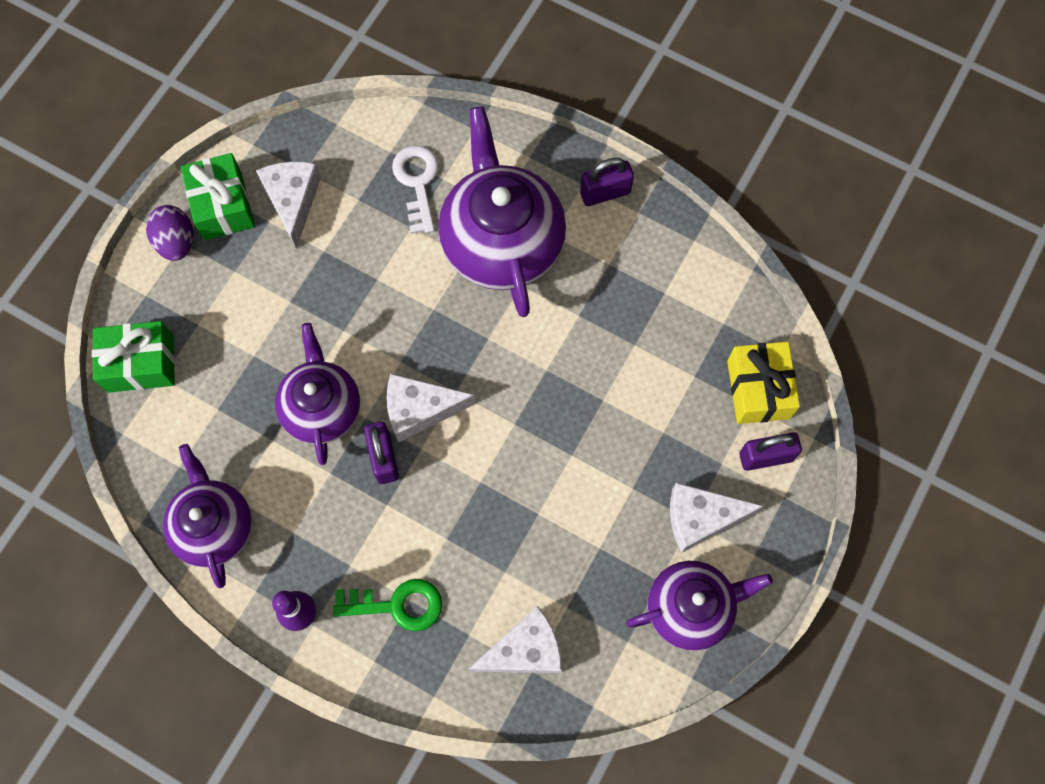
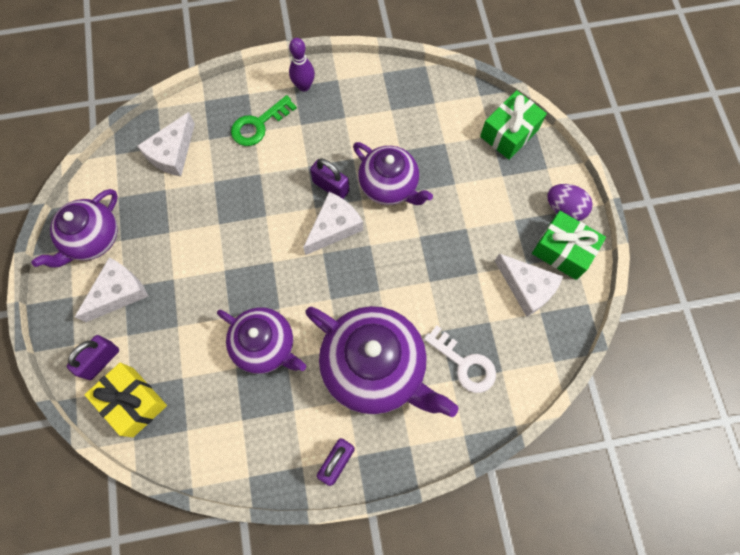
camera: 140 degrees right, 0 degrees up
(214, 526) = (387, 90): purple teapot -> purple teapot (265, 346)

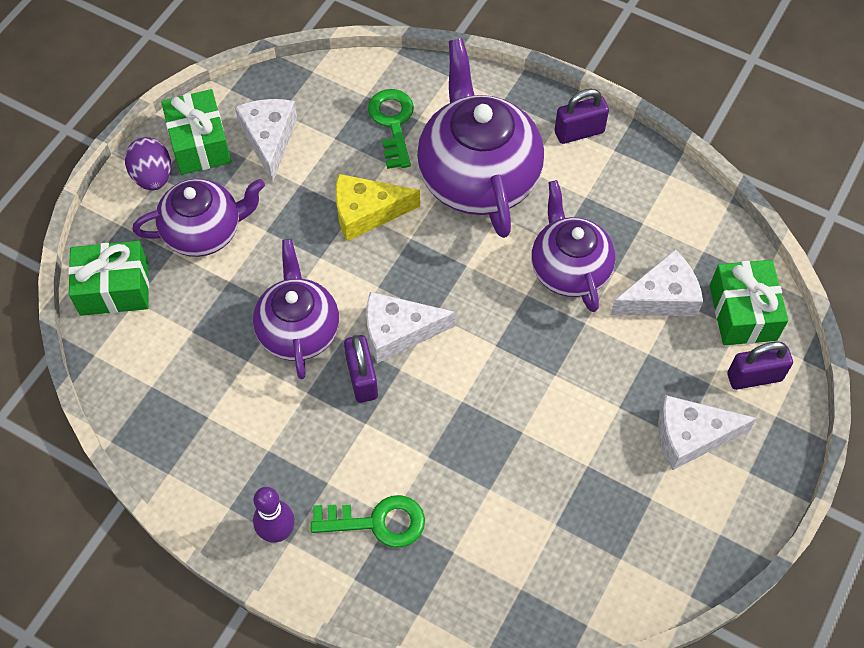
camera: 140 degrees left, 10 degrees down
(92, 239) = (685, 525): purple teapot -> purple teapot (204, 232)
(133, 402) = (743, 313): yellow gift -> green gift
(172, 153) = (513, 567): white cheese -> white cheese (661, 297)
(420, 286) = (366, 212): none -> yellow cheese
(465, 364) = (392, 123): white key -> green key

